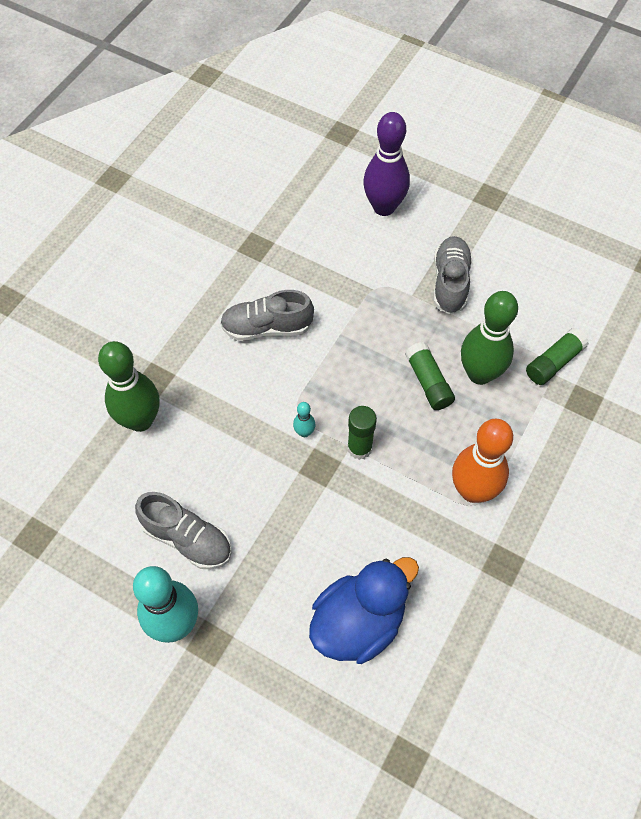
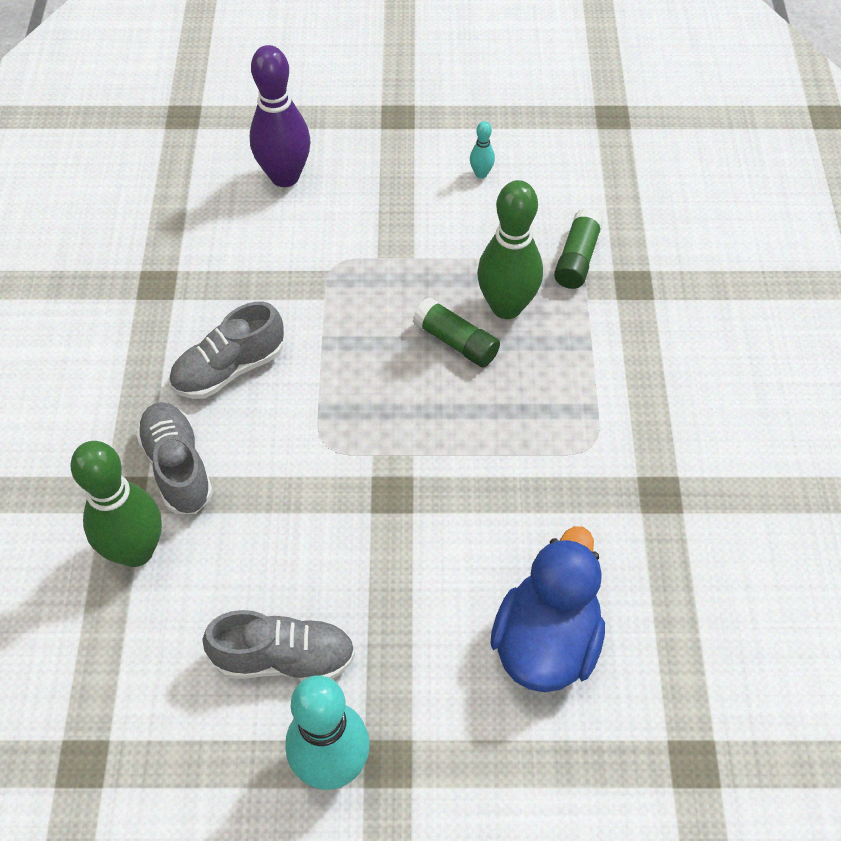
camera: 30 degrees left, 5 degrees down
(304, 432) = (349, 465): turquoise bowling pin -> turquoise bowling pin (481, 173)
(359, 448) = (424, 450): green glue stick -> none
(450, 282) = (412, 225): grey shoe -> grey shoe (178, 467)
(473, 490) = (578, 433): orange bowling pin -> none

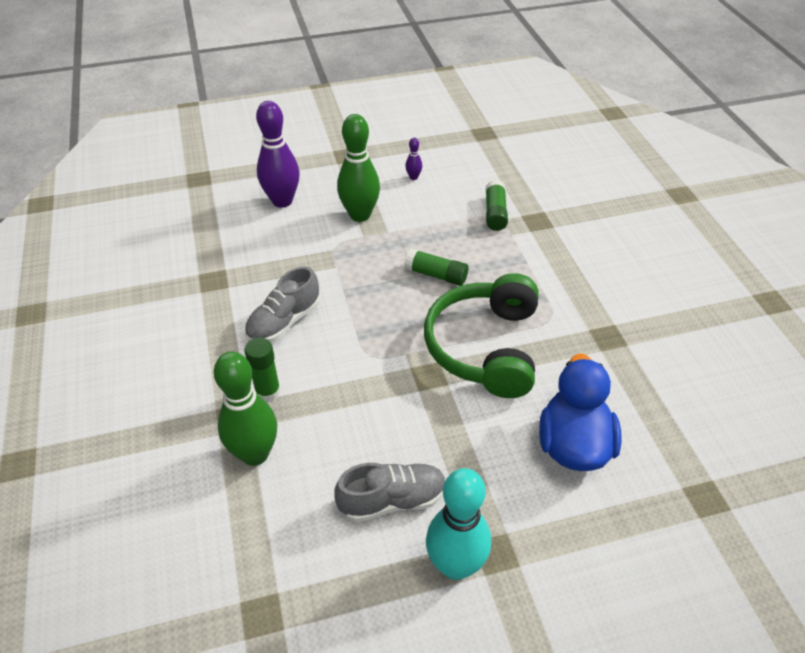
camera: 15 degrees left, 10 degrees down
(178, 467) = (268, 392): grey shoe -> green glue stick
(481, 173) = (413, 177): turquoise bowling pin -> purple bowling pin
(482, 469) = (485, 347): none -> green headphones
(506, 307) = (461, 248): green bowling pin -> green bowling pin (360, 215)

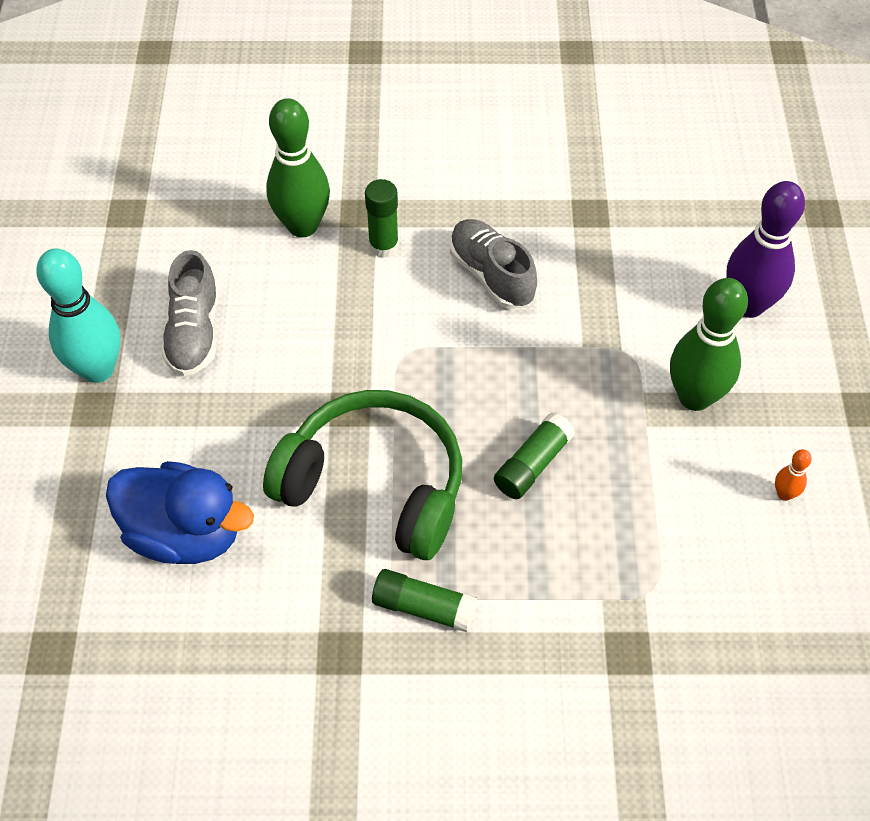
camera: 105 degrees right, 10 degrees up
(413, 177) = (784, 494): purple bowling pin -> orange bowling pin
(495, 213) = (662, 591): green glue stick -> green glue stick (423, 607)

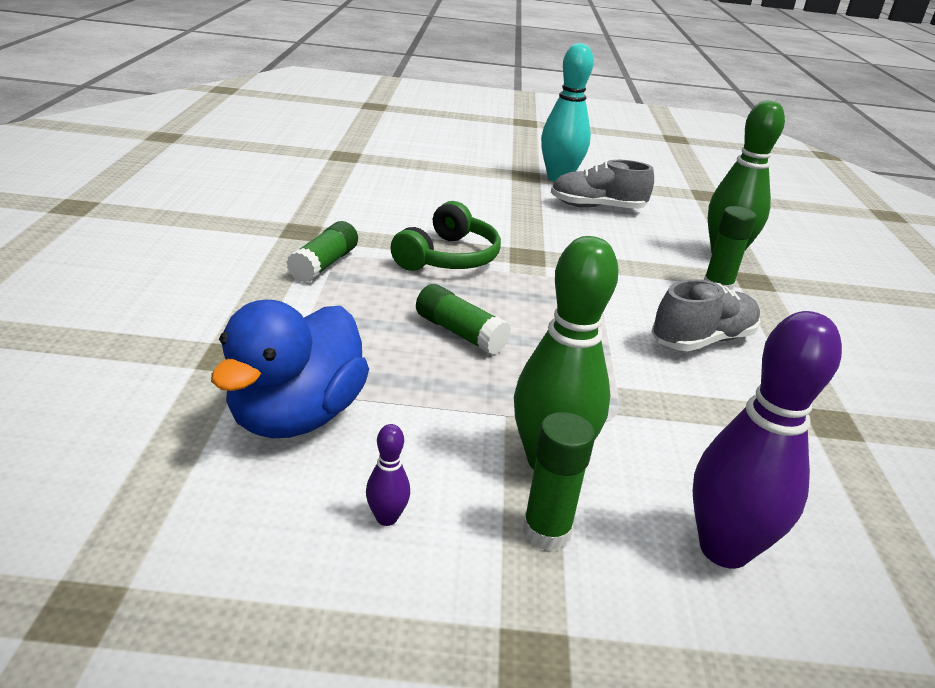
camera: 90 degrees right, 25 degrees down
(185, 533) = (419, 193): blue duck -> blue duck (296, 416)
(375, 485) = (448, 257): green headphones -> green headphones, size x0.66
(765, 400) = (546, 532): none -> green glue stick
(784, 494) = (386, 518): orange bowling pin -> purple bowling pin

